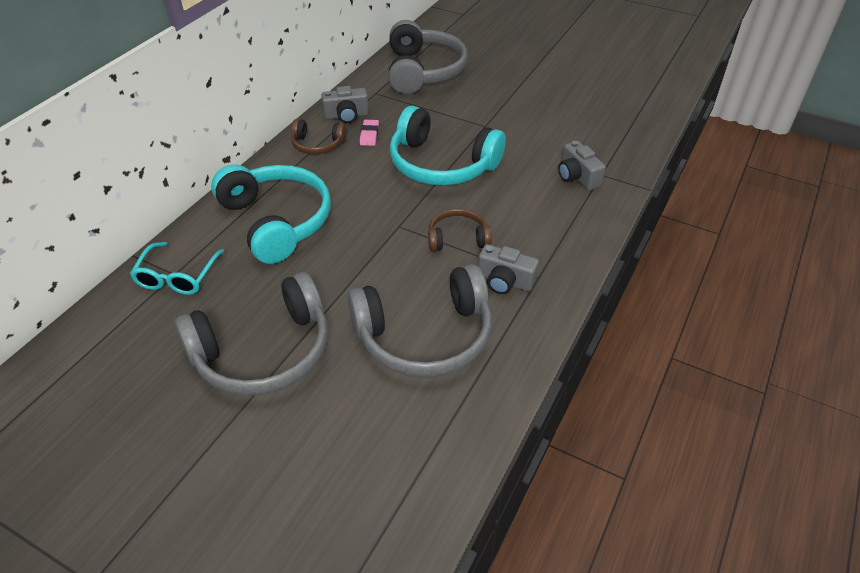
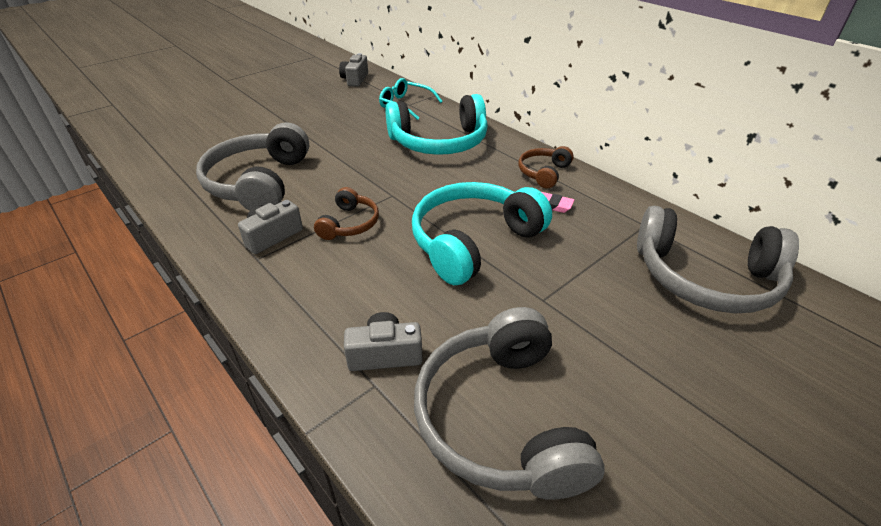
camera: 110 degrees right, 5 degrees down
(264, 352) = (311, 125): grey headphones -> grey headphones (500, 418)
(346, 116) = (595, 197): grey camera -> grey camera (355, 79)

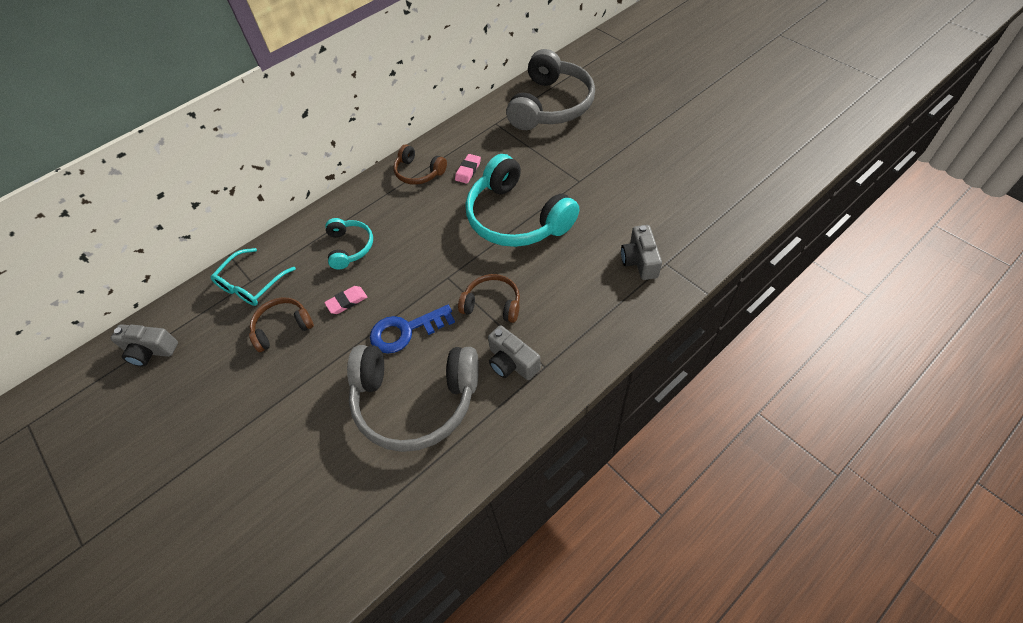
camera: 85 degrees left, 15 degrees up
(334, 175) = (406, 331): none -> blue key
(359, 120) = (282, 327): none -> brown headphones
(376, 145) = (347, 301): none -> pink eraser
(439, 142) = (350, 247): turquoise headphones -> turquoise headphones, size x0.51
(500, 418) = (677, 203): grey headphones -> none

